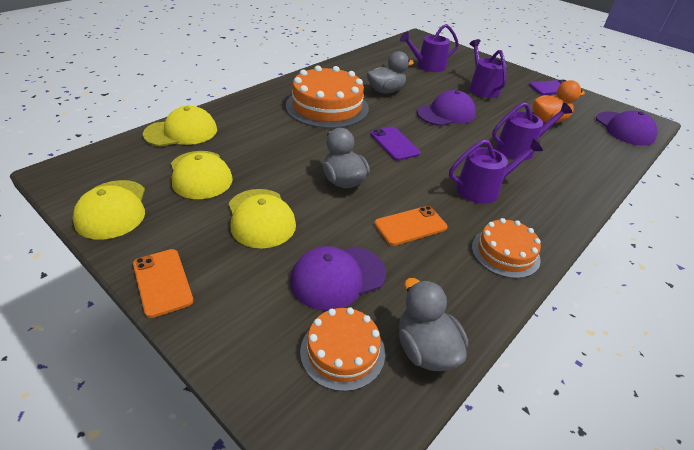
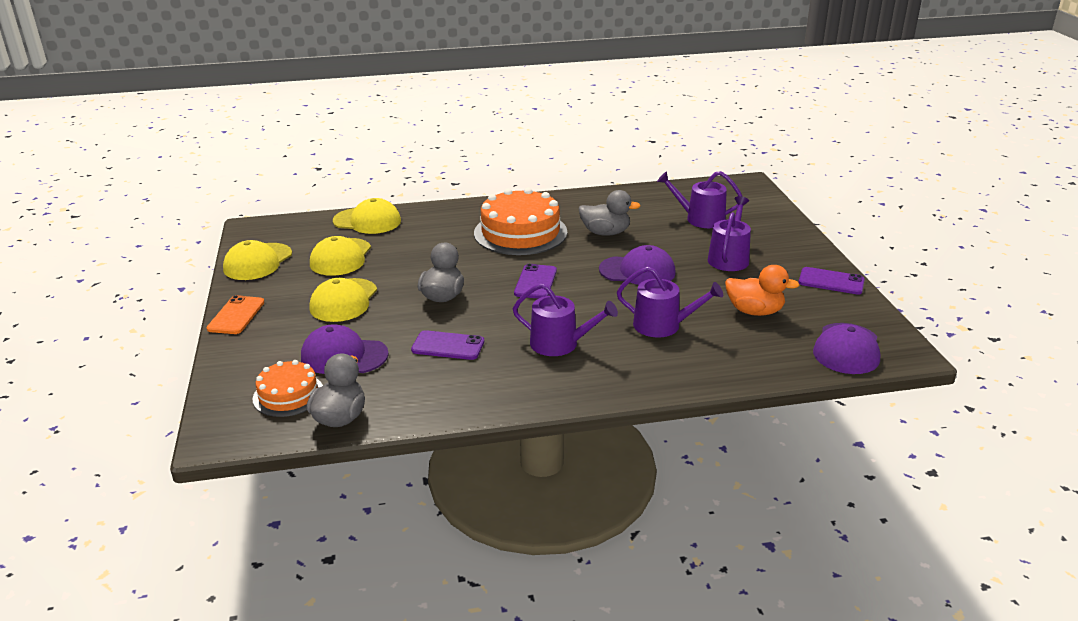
camera: 40 degrees right, 10 degrees down
(410, 226) = (448, 346): orange phone -> purple phone
(505, 253) = (497, 393): orange cake -> none

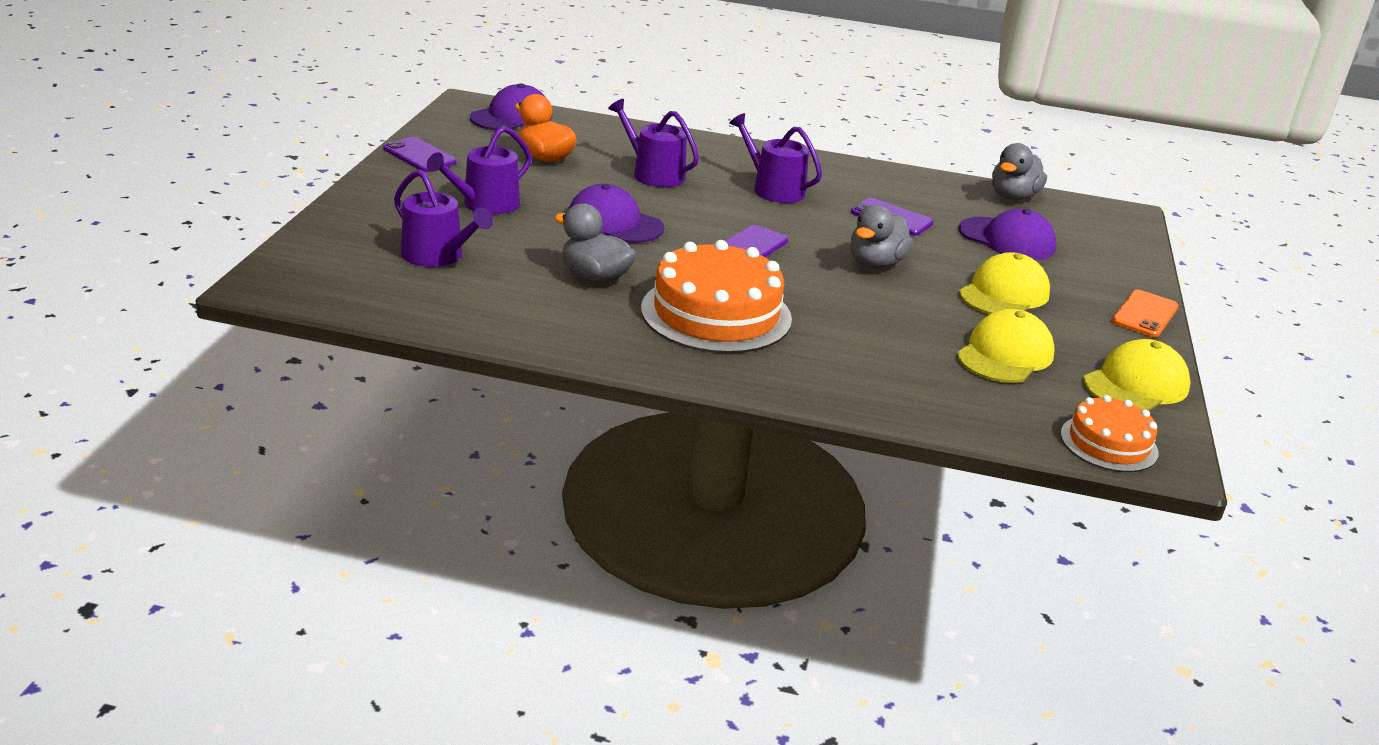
camera: 160 degrees left, 0 degrees up
(288, 395) = (1065, 224): orange cake -> orange cake (1109, 443)
(367, 221) = (954, 409): yellow cap -> none

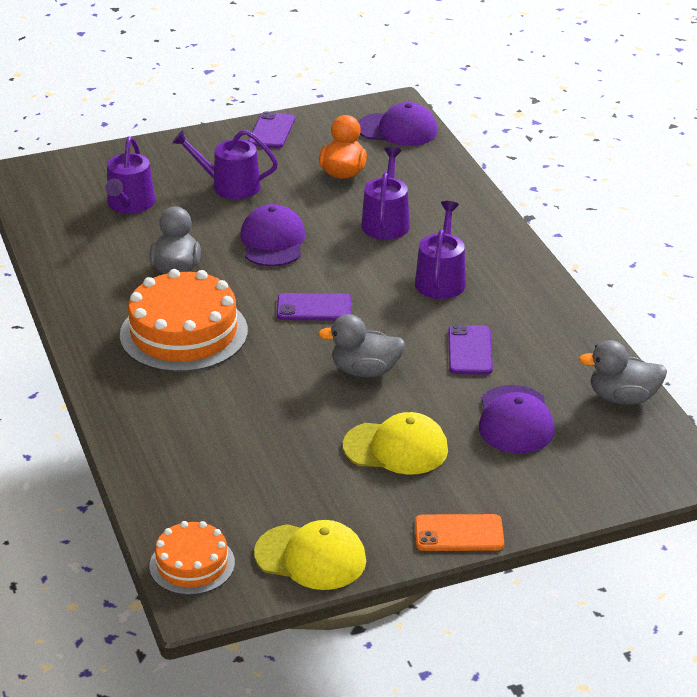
camera: 60 degrees right, 5 degrees up
(1005, 354) = (281, 478): yellow cap -> none

